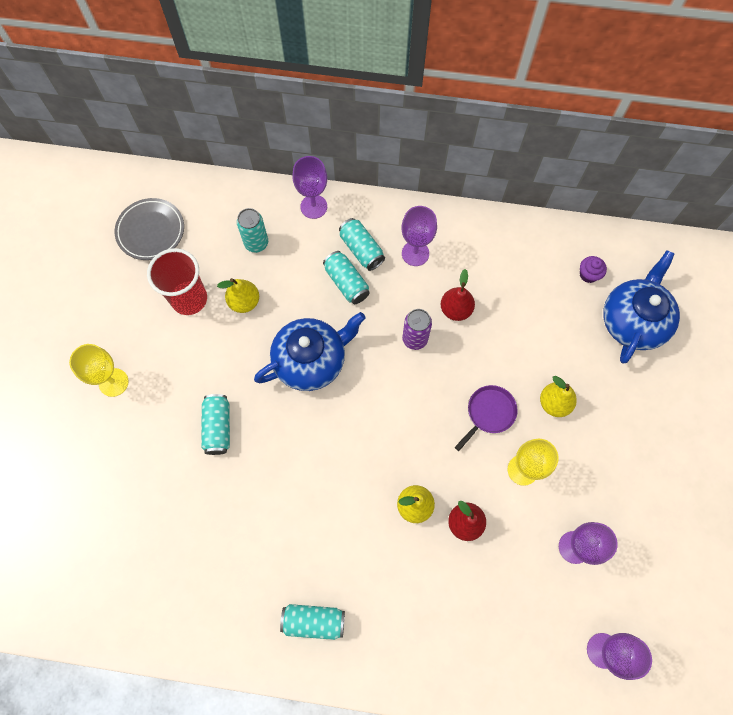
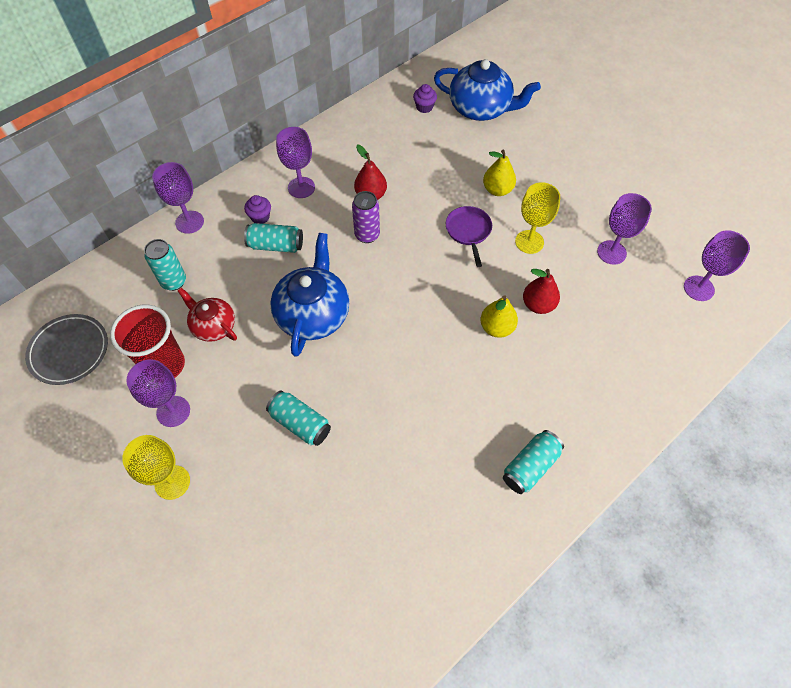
camera: 50 degrees left, 10 degrees down
(161, 336) = (173, 411): none -> purple goblet
(244, 302) = (213, 326): yellow pear -> red teapot
(361, 249) = (260, 217): turquoise can -> purple cupcake
(633, 321) = (481, 108): blue teapot -> blue teapot turned 135 degrees clockwise

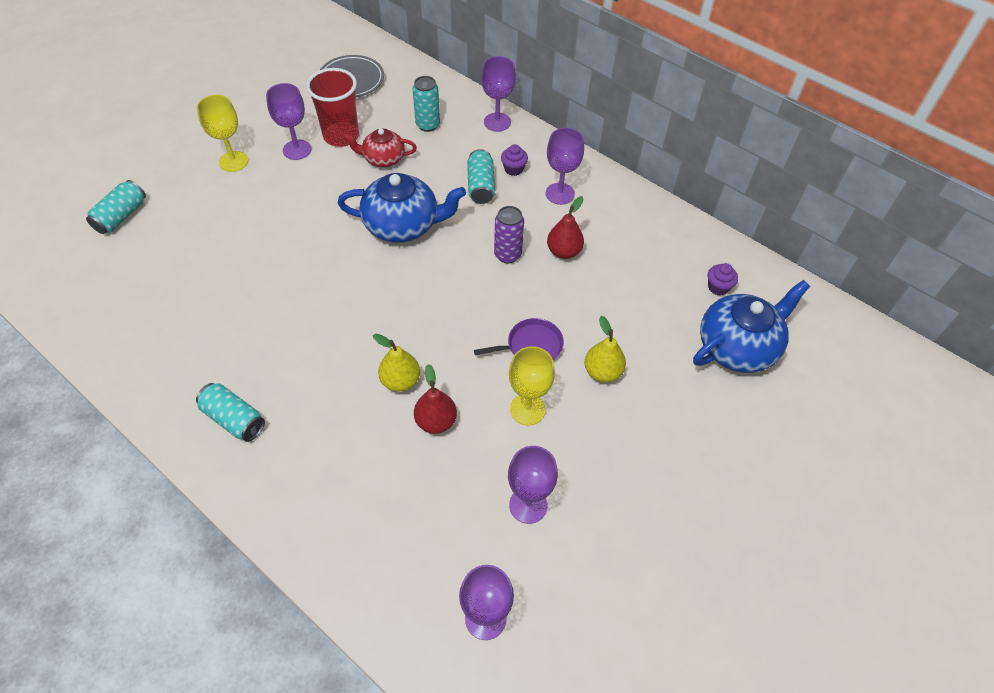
camera: 80 degrees right, 5 degrees down
(213, 326) = (383, 158): red teapot -> red teapot turned 120 degrees counterclockwise
(300, 423) = (285, 232): turquoise can -> turquoise can (121, 216)
(481, 108) = (738, 346): blue teapot -> blue teapot turned 135 degrees counterclockwise

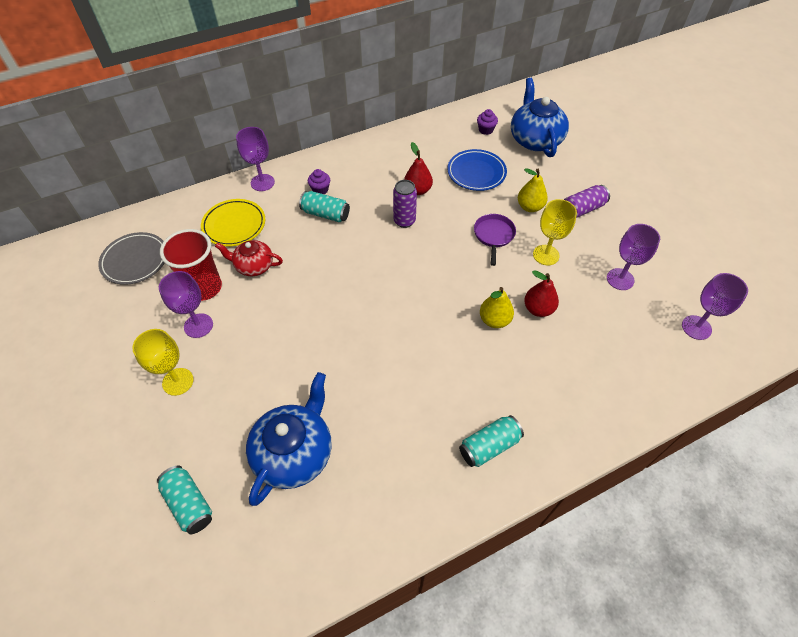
camera: 65 degrees left, 0 degrees up
(383, 158) = (253, 266): red teapot -> red teapot turned 75 degrees clockwise
(403, 225) = (338, 274): blue teapot -> blue teapot (294, 452)
(427, 125) = (234, 225): turquoise can -> yellow plate
(560, 194) = (361, 173): purple goblet -> none
(629, 299) = (476, 173): none -> blue plate
(633, 433) = (582, 209): none -> purple can

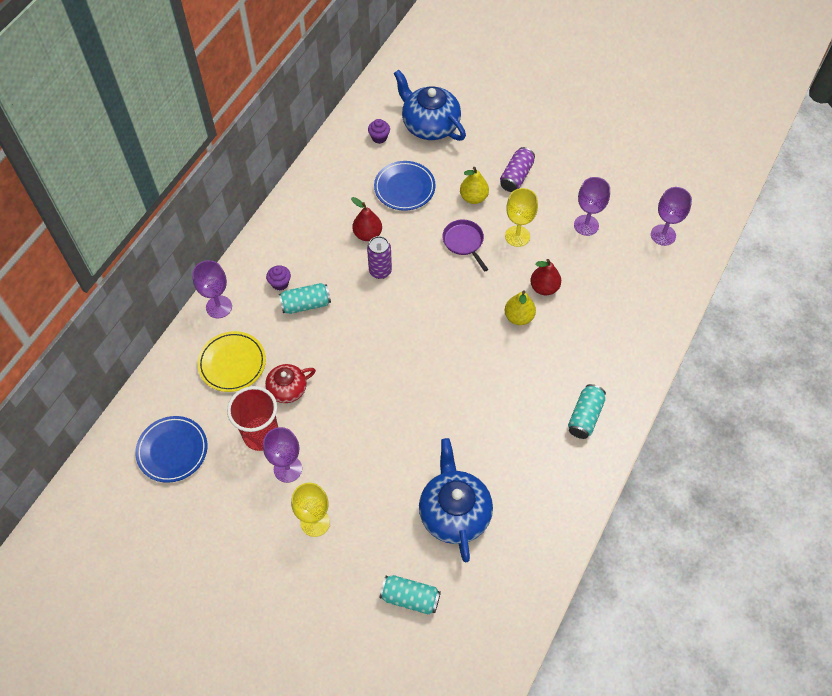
camera: 35 degrees left, 5 degrees up
(135, 261) = (172, 450): grey plate -> blue plate

